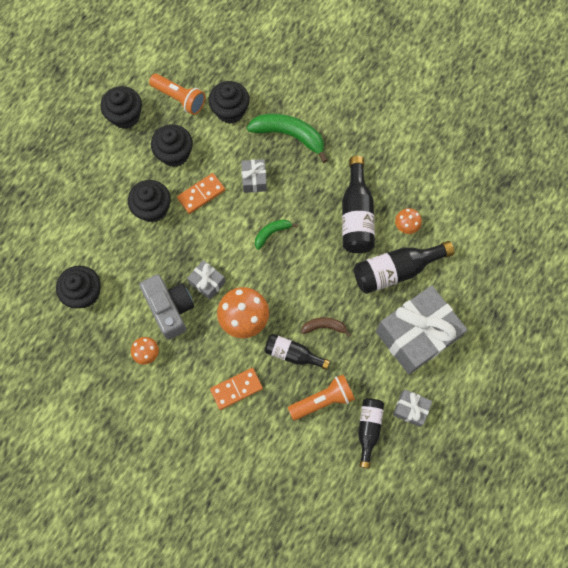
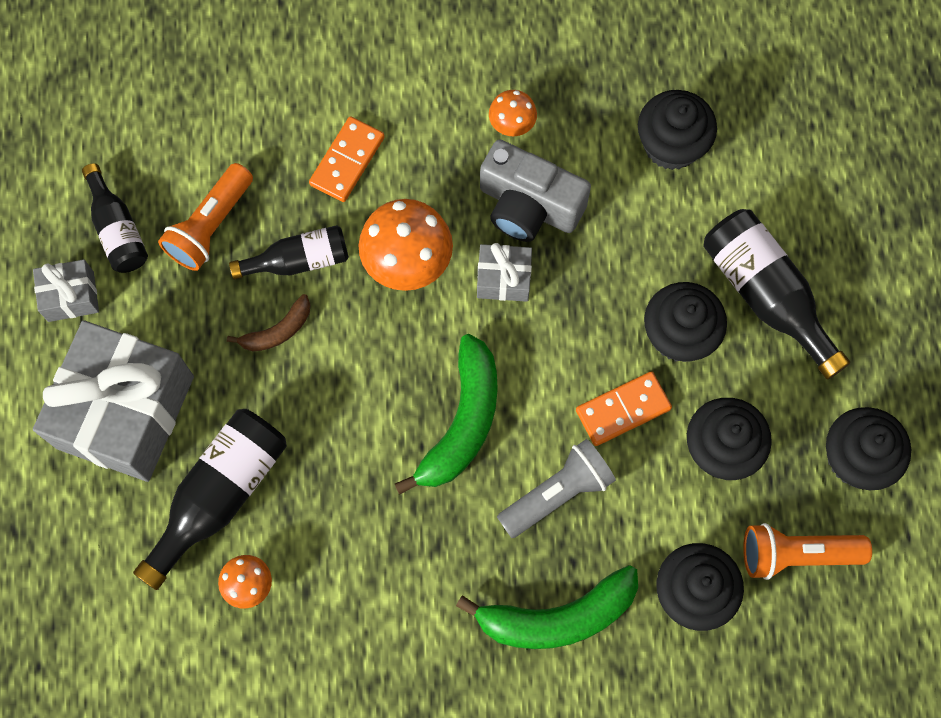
camera: 145 degrees right, 0 degrees up
(201, 194) = (623, 409): orange domino -> orange domino turned 45 degrees clockwise
(254, 180) = (557, 493): grey gift -> grey flashlight
(272, 233) = (462, 422): green banana -> green banana, size x1.89
(356, 215) = (344, 547): black bottle -> black bottle (765, 295)

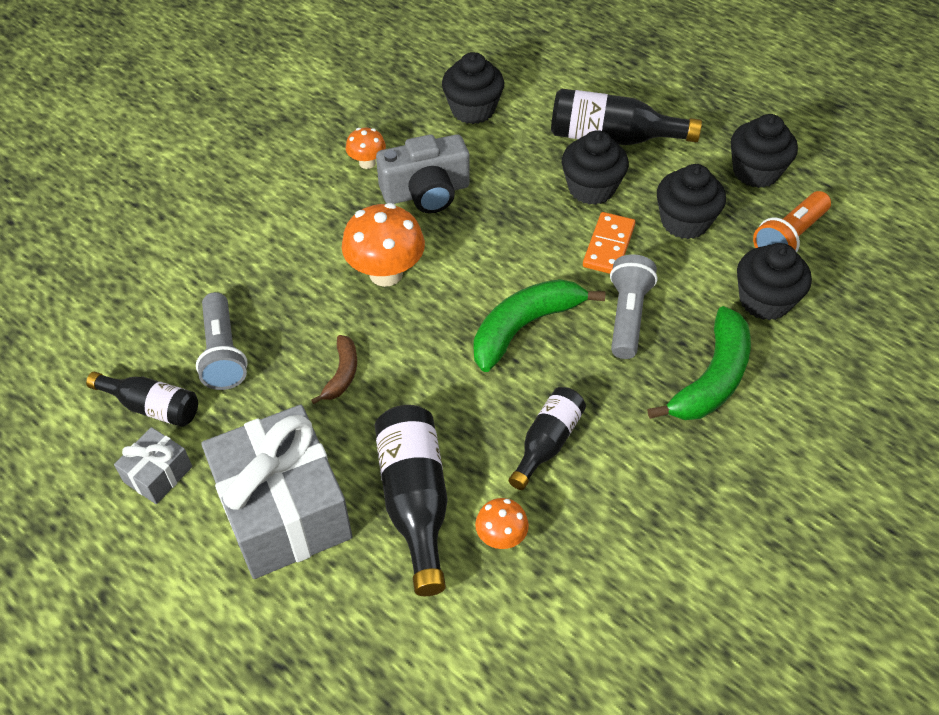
camera: 45 degrees left, 20 degrees down
(211, 226) = (223, 353): orange flashlight -> grey flashlight
(299, 260) = (310, 325): black bottle -> black bottle (547, 442)
(347, 161) = (281, 251): orange domino -> none
(462, 422) = (524, 327): green banana -> green banana turned 105 degrees counterclockwise
(503, 279) = (456, 237): grey gift -> none

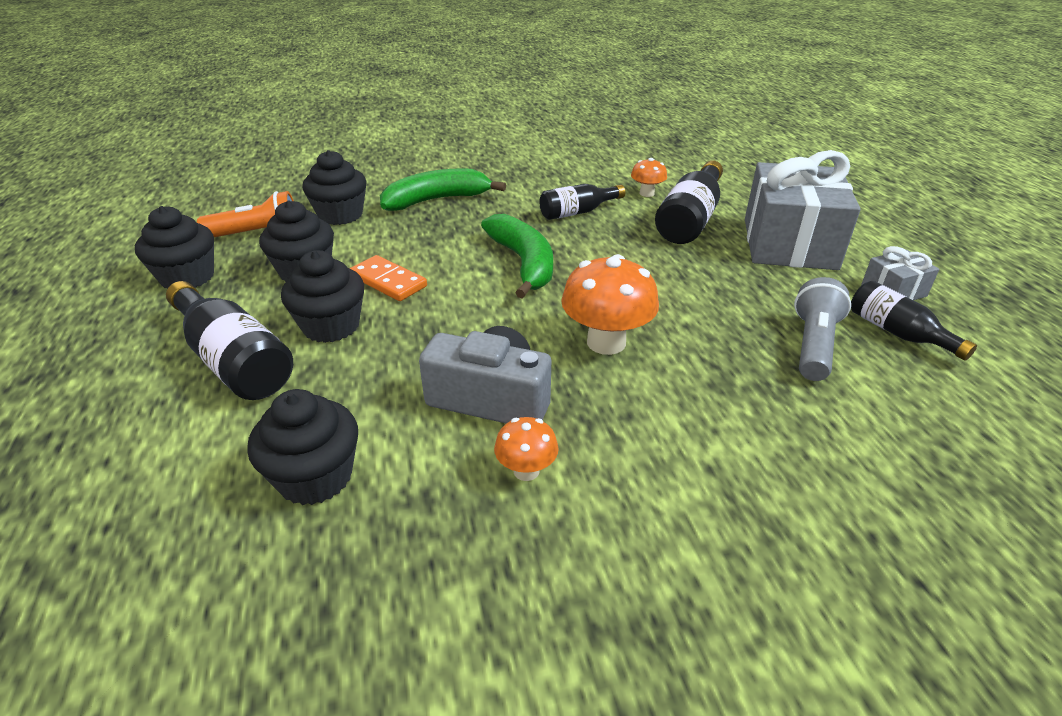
camera: 145 degrees left, 15 degrees down
(342, 374) = (702, 291): brown banana -> none
(524, 327) = (523, 263): green banana -> green banana turned 105 degrees counterclockwise
(608, 246) = (388, 281): orange domino -> orange domino turned 75 degrees clockwise
(627, 316) = (441, 241): grey flashlight -> none

